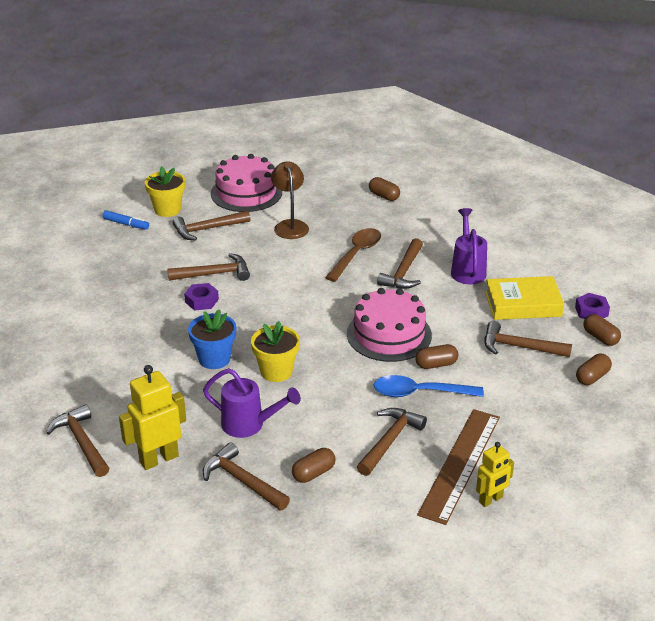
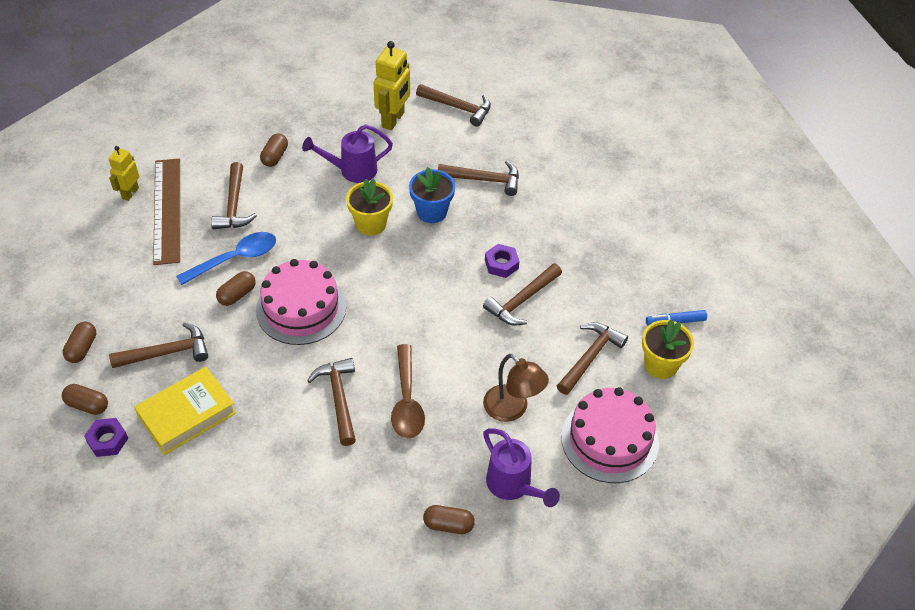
camera: 145 degrees right, 15 degrees up
(242, 481) = (321, 130): brown hammer -> brown hammer (484, 180)
(467, 270) = (271, 438): purple watering can -> purple watering can (513, 486)

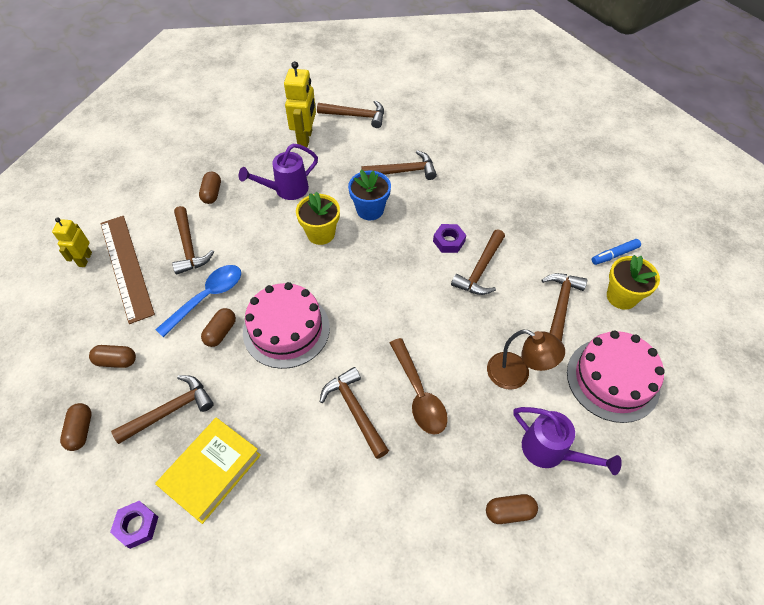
camera: 15 degrees left, 5 degrees up
(87, 405) = (104, 492): brown capsule -> brown capsule (116, 361)

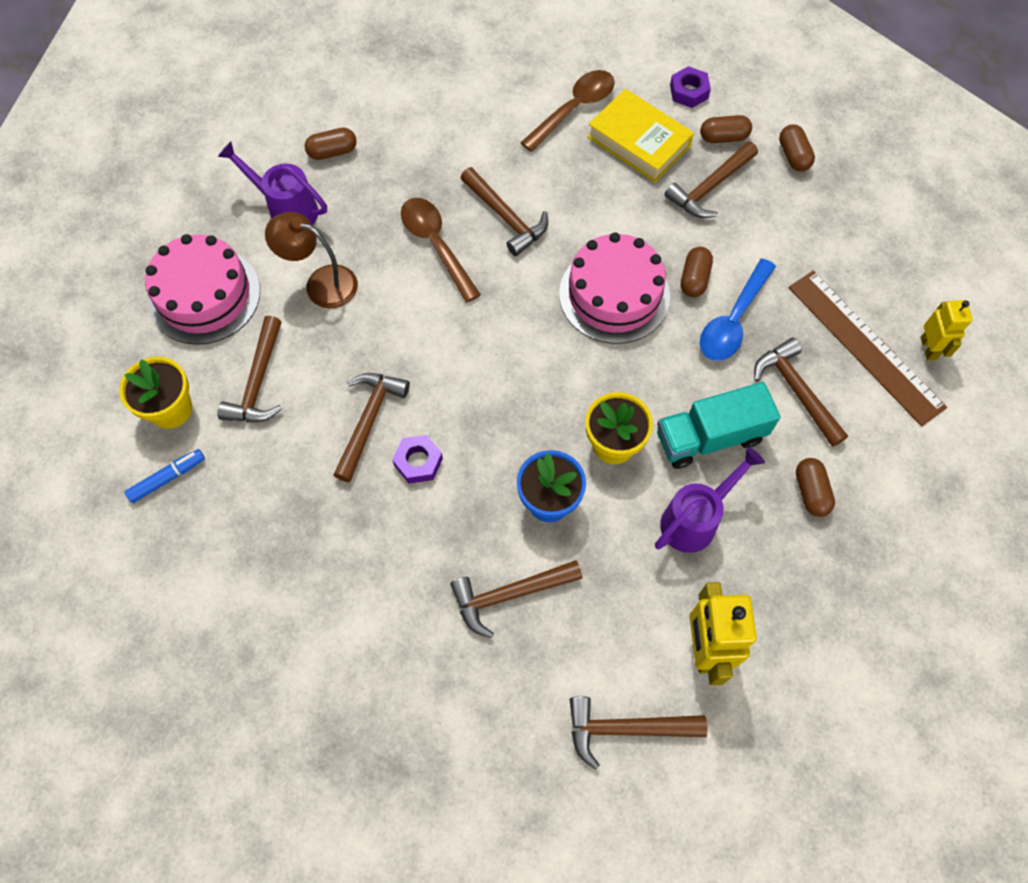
camera: 170 degrees right, 10 degrees up
(116, 361) = (800, 228): brown capsule -> brown capsule (723, 137)
(211, 471) = (638, 141): yellow book -> yellow book turned 75 degrees counterclockwise
(258, 229) = (710, 437): none -> turquoise truck
(259, 524) = (574, 109): none -> brown spoon

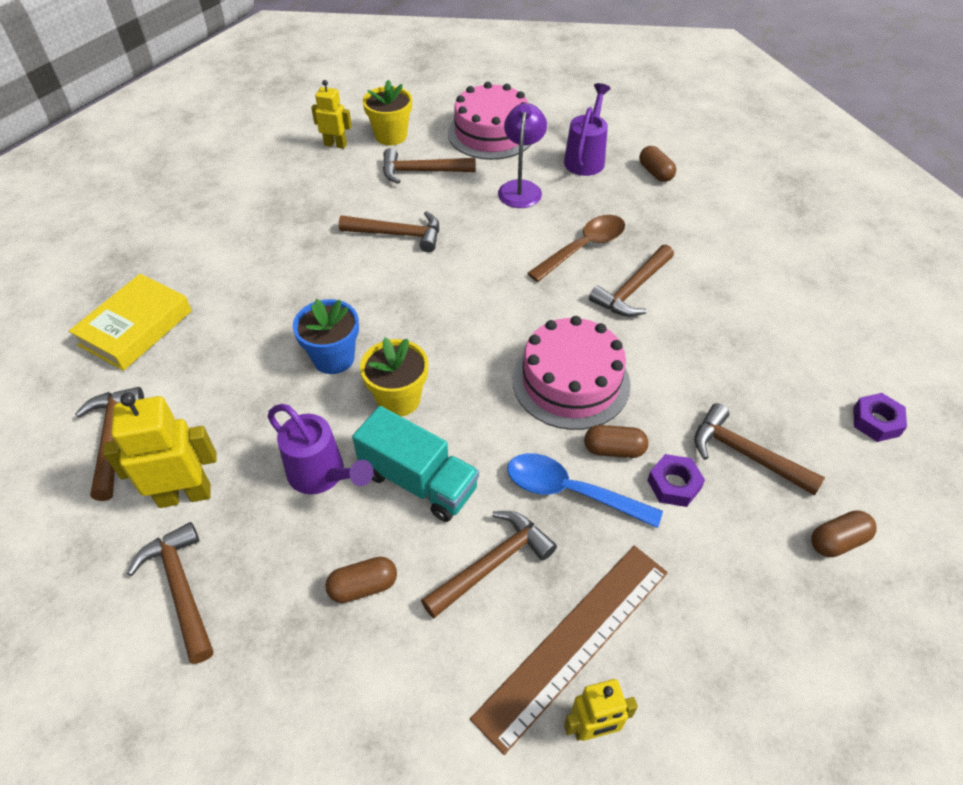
camera: 80 degrees right, 15 degrees down
(167, 478) = (335, 144): blue marker -> yellow robot
(321, 283) = (521, 188): brown lamp -> purple lamp
(418, 462) = (363, 268): purple nut -> purple nut (674, 484)
(509, 594) = (243, 342): brown hammer -> brown hammer (181, 588)
(574, 109) = (792, 323): brown spoon -> none
(638, 141) = (777, 382): yellow book -> yellow book (136, 328)
(710, 437) = (418, 481): turquoise truck -> turquoise truck turned 150 degrees clockwise
(723, 137) = (826, 462): brown capsule -> none

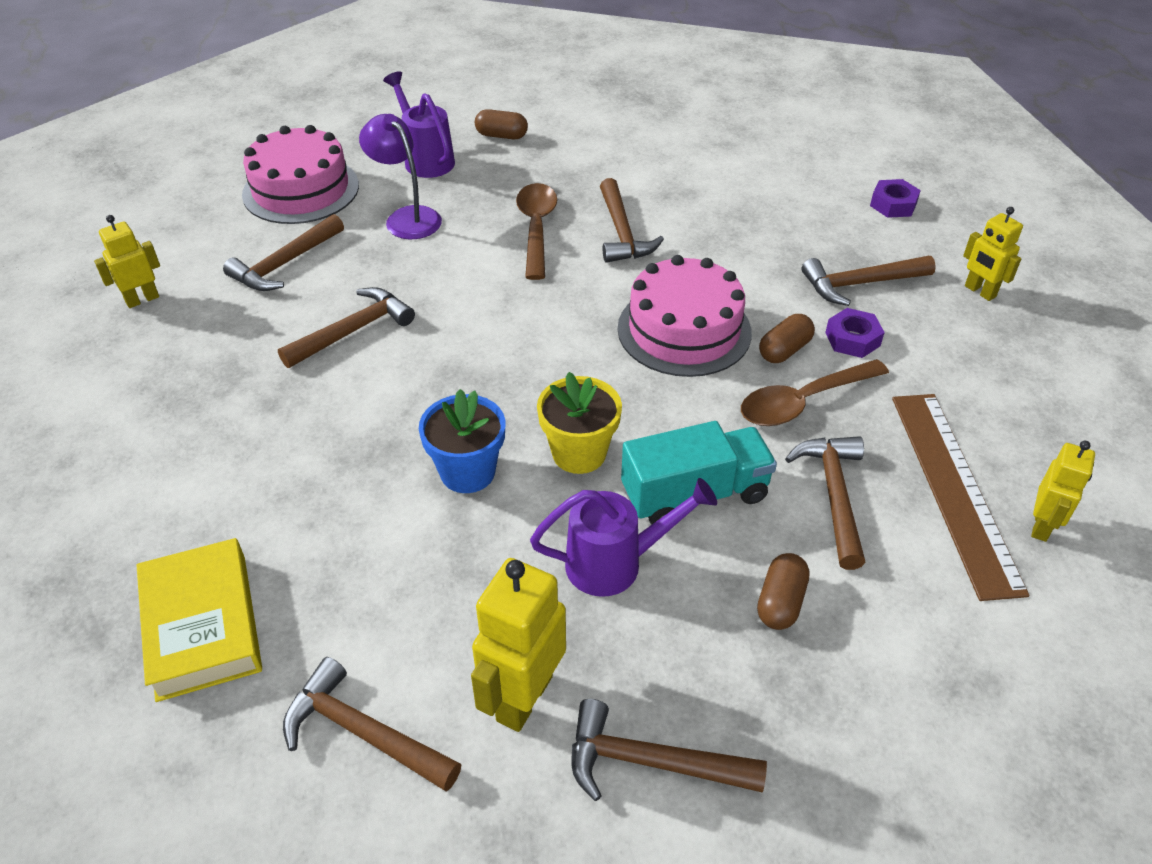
camera: 50 degrees left, 5 degrees down
(391, 136) = (195, 254): yellow flower pot -> none
(570, 491) = (803, 402): blue spoon -> brown spoon
(837, 541) = (979, 291): brown capsule -> yellow robot

